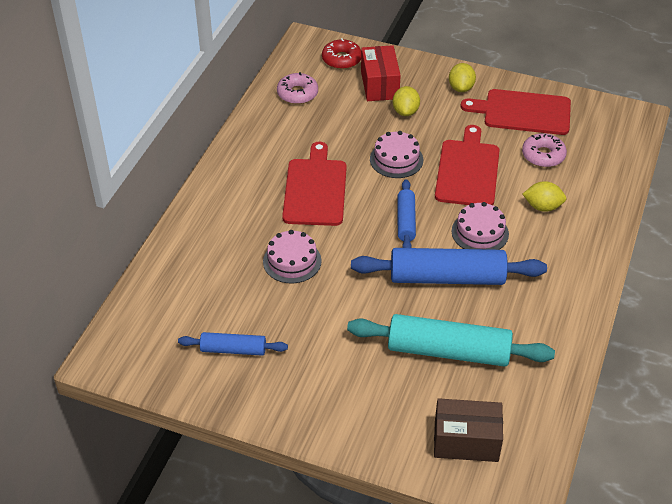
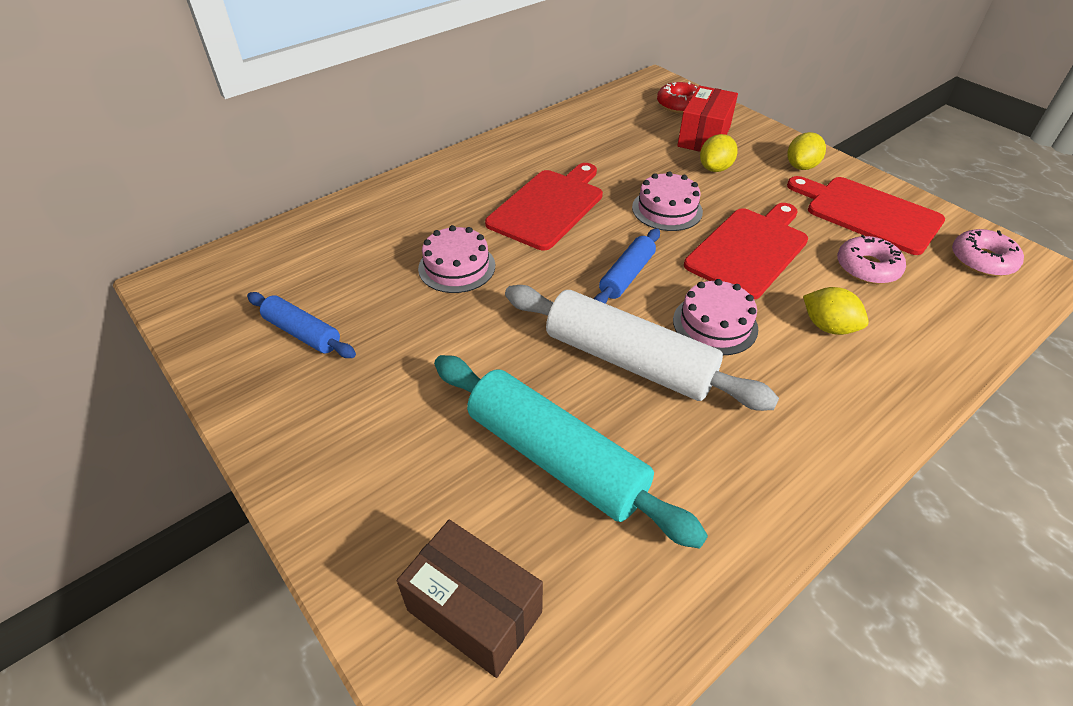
camera: 30 degrees right, 0 degrees up
(297, 94) = (606, 119): pink donut -> pink donut (982, 260)
(447, 277) = (628, 360): blue rolling pin -> white rolling pin

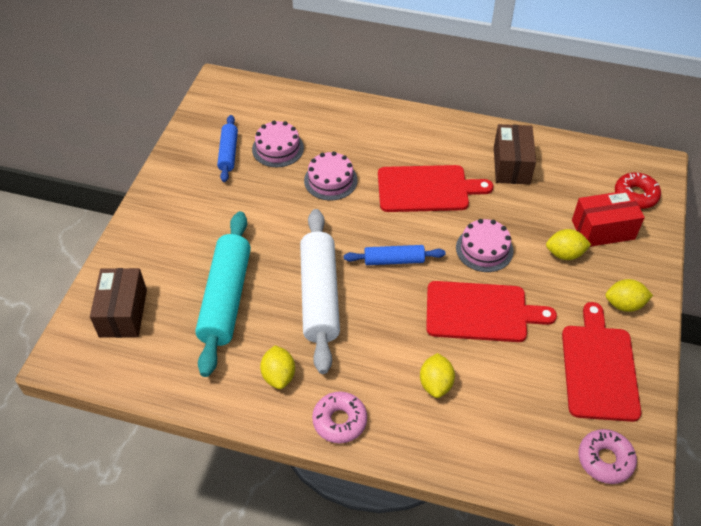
camera: 55 degrees right, 5 degrees up
(574, 145) = (511, 165): none -> brown box
(715, 324) = (386, 323): pink cake -> pink cake (278, 148)
(732, 463) = (279, 375): none -> yellow lemon
(867, 268) = (524, 387): pink donut -> pink donut (339, 421)

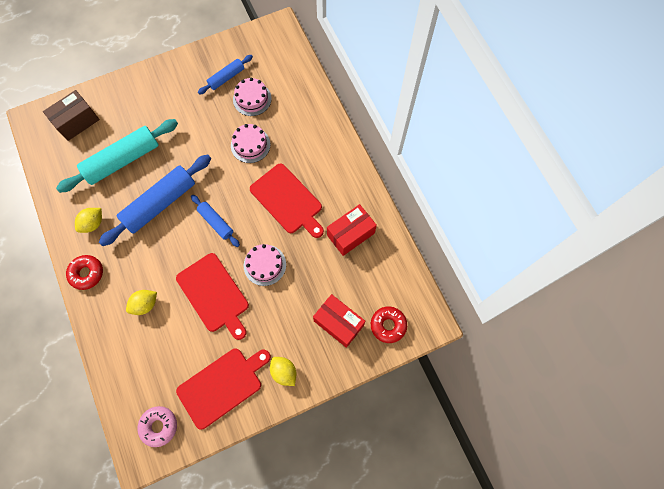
camera: 50 degrees right, 20 degrees up
(319, 296) = (160, 203): white rolling pin -> blue rolling pin
(339, 421) = (87, 273): pink donut -> red donut
(511, 165) = (350, 234): brown box -> red box
(564, 254) = (298, 313): yellow lemon -> none

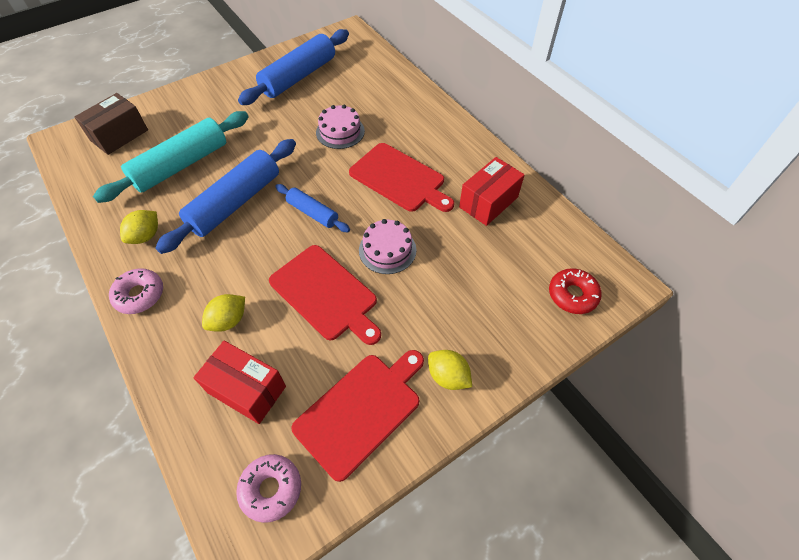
camera: 10 degrees left, 15 degrees down
(87, 273) = (139, 295): red donut -> pink donut
(226, 78) = (299, 76): blue rolling pin -> blue rolling pin, size x1.87
(252, 99) = (332, 91): pink cake -> none
(338, 323) = (505, 302): red box -> red box (247, 389)

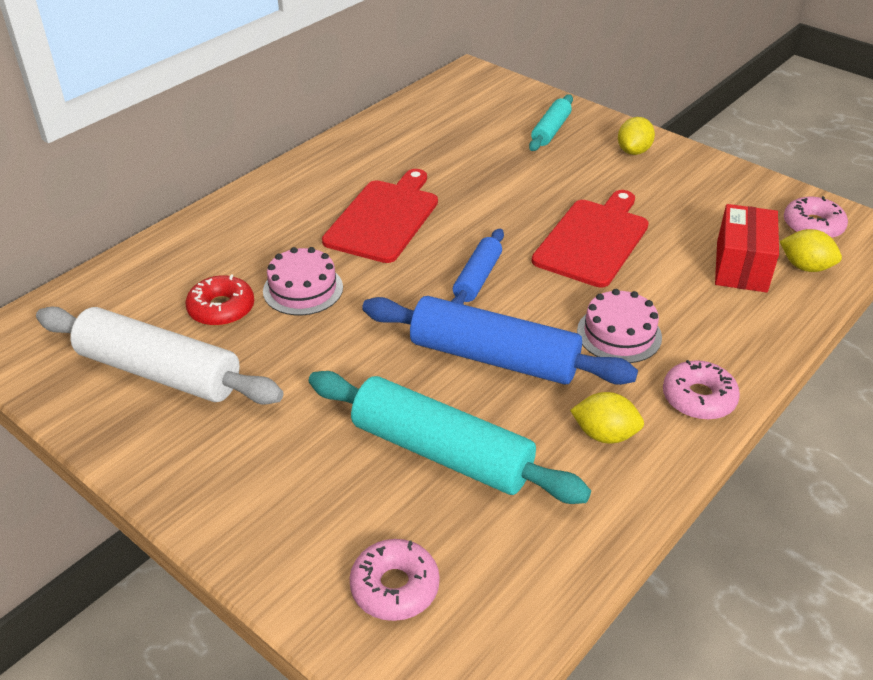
camera: 105 degrees left, 15 degrees down
(119, 135) = (395, 587): brown box -> pink donut
(228, 320) = (676, 304): yellow lemon -> yellow lemon (805, 267)
(299, 76) = (159, 372): blue rolling pin -> white rolling pin
(361, 410) = (703, 192): red cutting board -> none
(387, 250) = (506, 208): pink cake -> pink cake (619, 334)
(488, 202) = (398, 151): red box -> none
(501, 317) = (550, 130): none -> turquoise rolling pin
(572, 295) = (500, 97): red donut -> red donut (221, 309)

